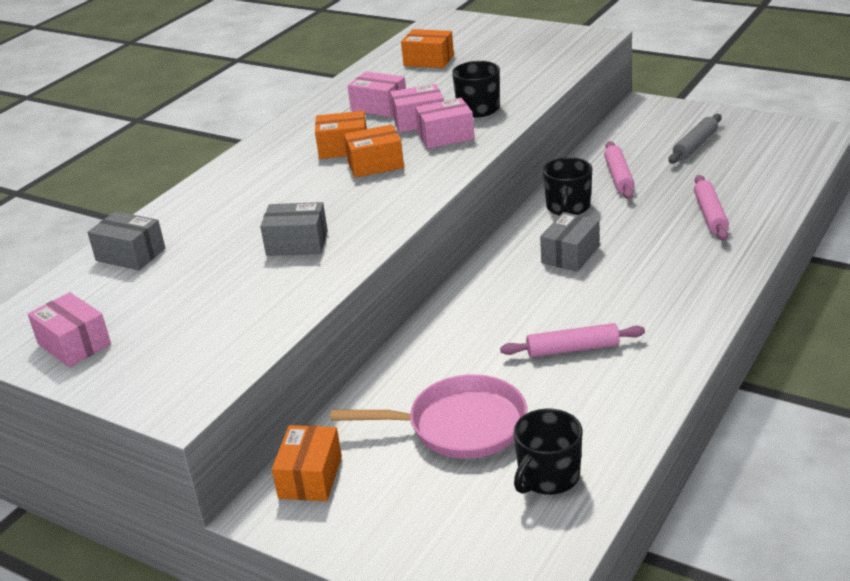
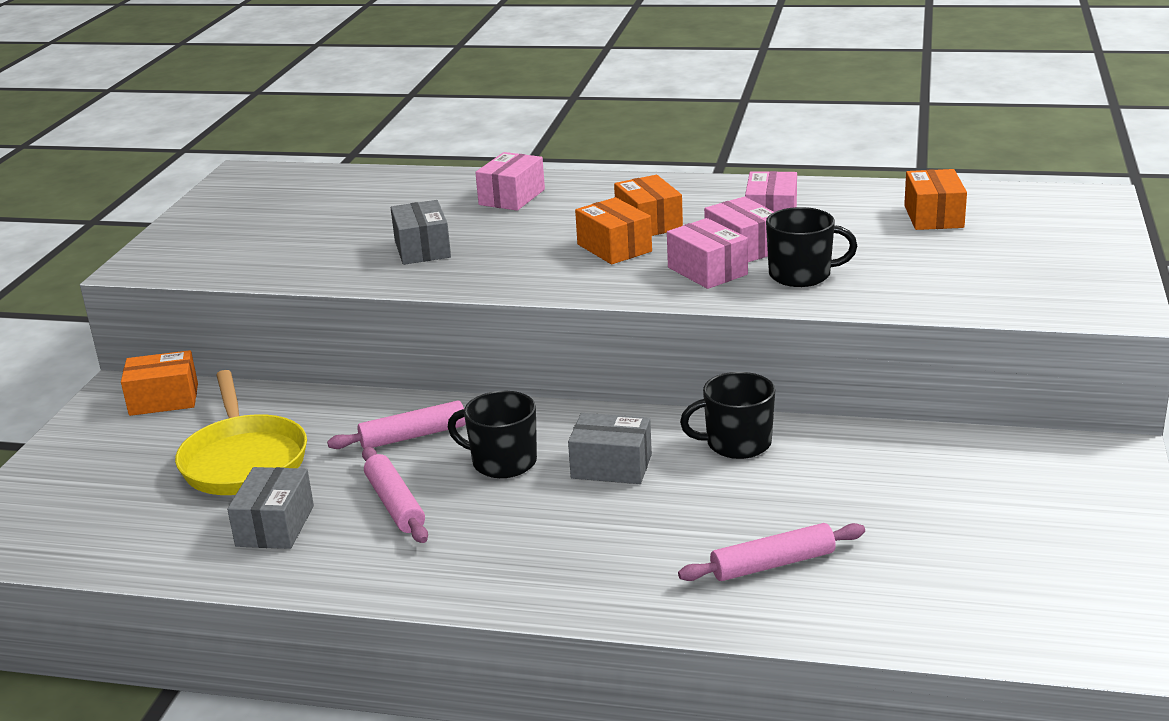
camera: 70 degrees right, 5 degrees down
(74, 344) = (234, 204): pink box -> pink box (512, 197)
(130, 255) = (387, 185): grey box -> grey box (275, 526)
(460, 426) = (243, 460): pink pan -> yellow pan
(548, 477) = (158, 528): black mug -> black mug (502, 462)
(618, 177) = (848, 469): pink rolling pin -> pink rolling pin (413, 436)
(695, 145) = (998, 522): grey rolling pin -> none

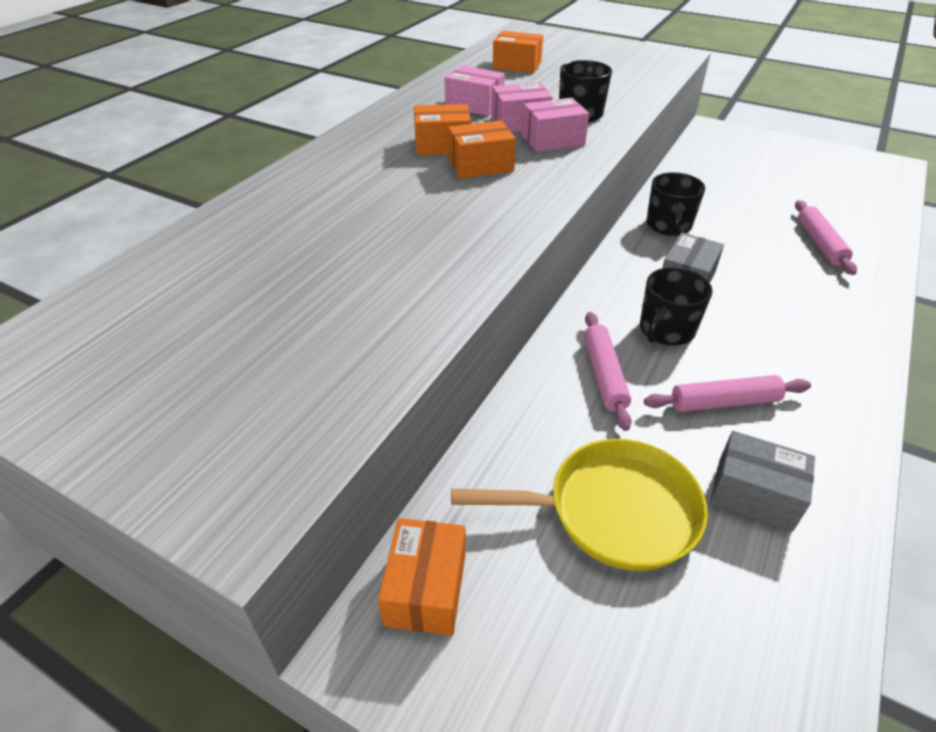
camera: 75 degrees left, 15 degrees up
(422, 249) = (400, 255): grey box -> none
(512, 197) = (318, 192): pink box -> none

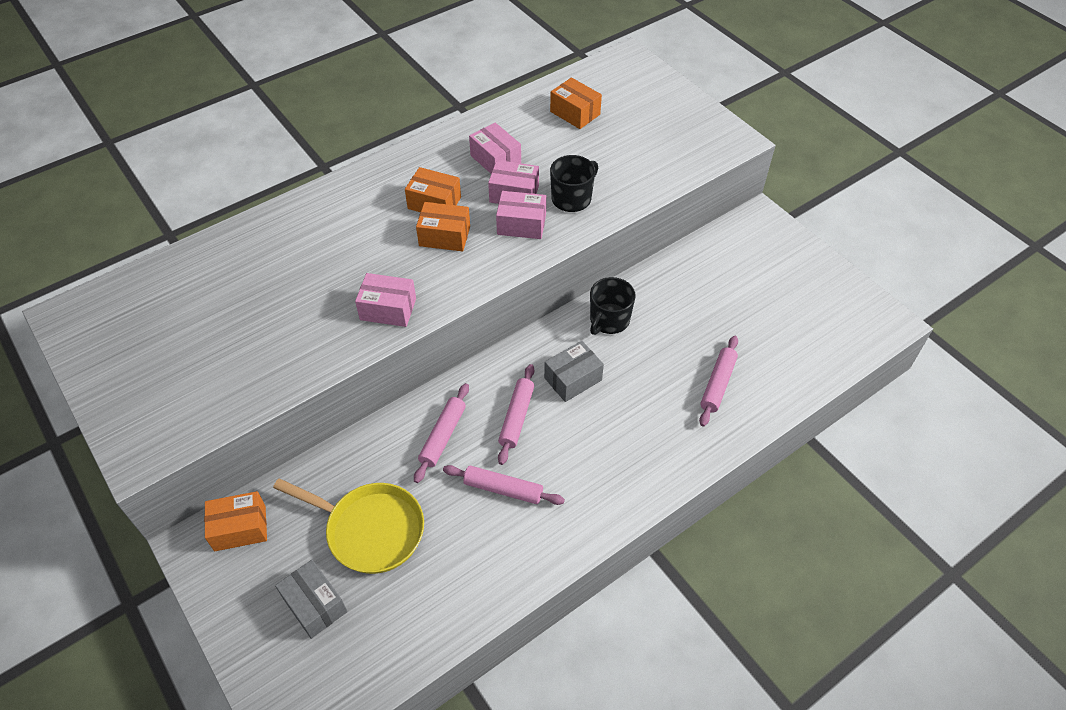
camera: 25 degrees right, 10 degrees up
(426, 588) = (240, 528): orange box -> orange box turned 45 degrees clockwise
(478, 236) = (388, 309): none -> pink box
(666, 330) = (516, 417): black mug -> pink rolling pin
(754, 494) = (461, 557): grey box -> grey box (314, 605)

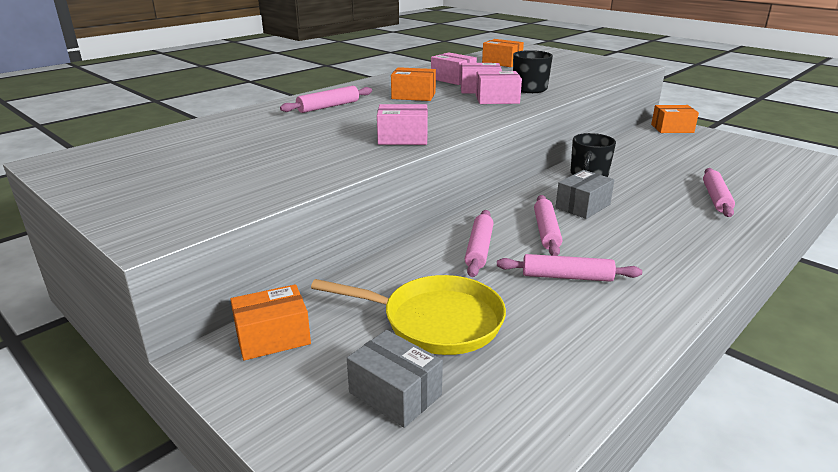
camera: 10 degrees left, 25 degrees down
(336, 221) = (328, 106): none -> pink rolling pin
(444, 236) = (433, 107): orange box -> orange box (672, 128)

